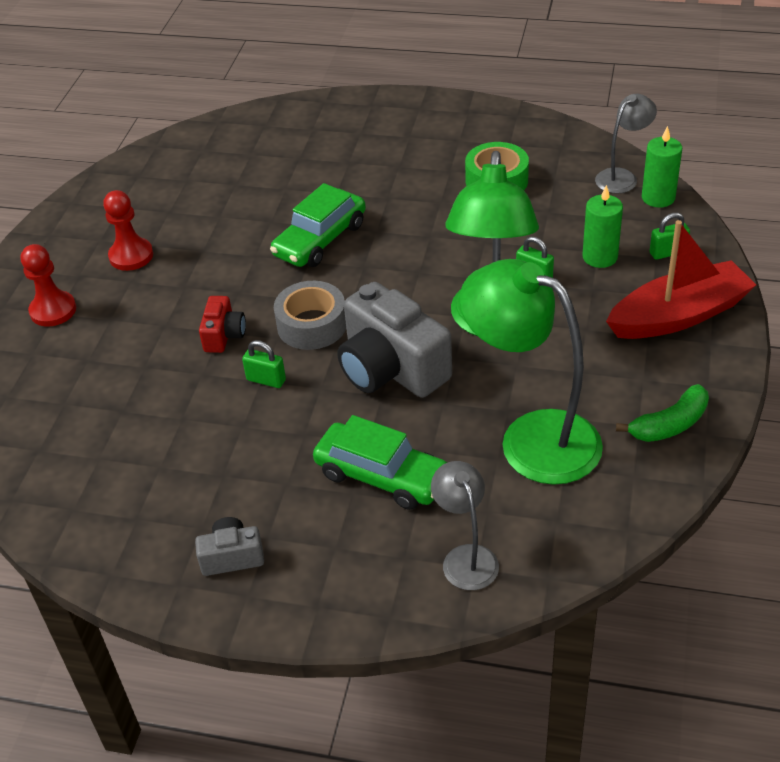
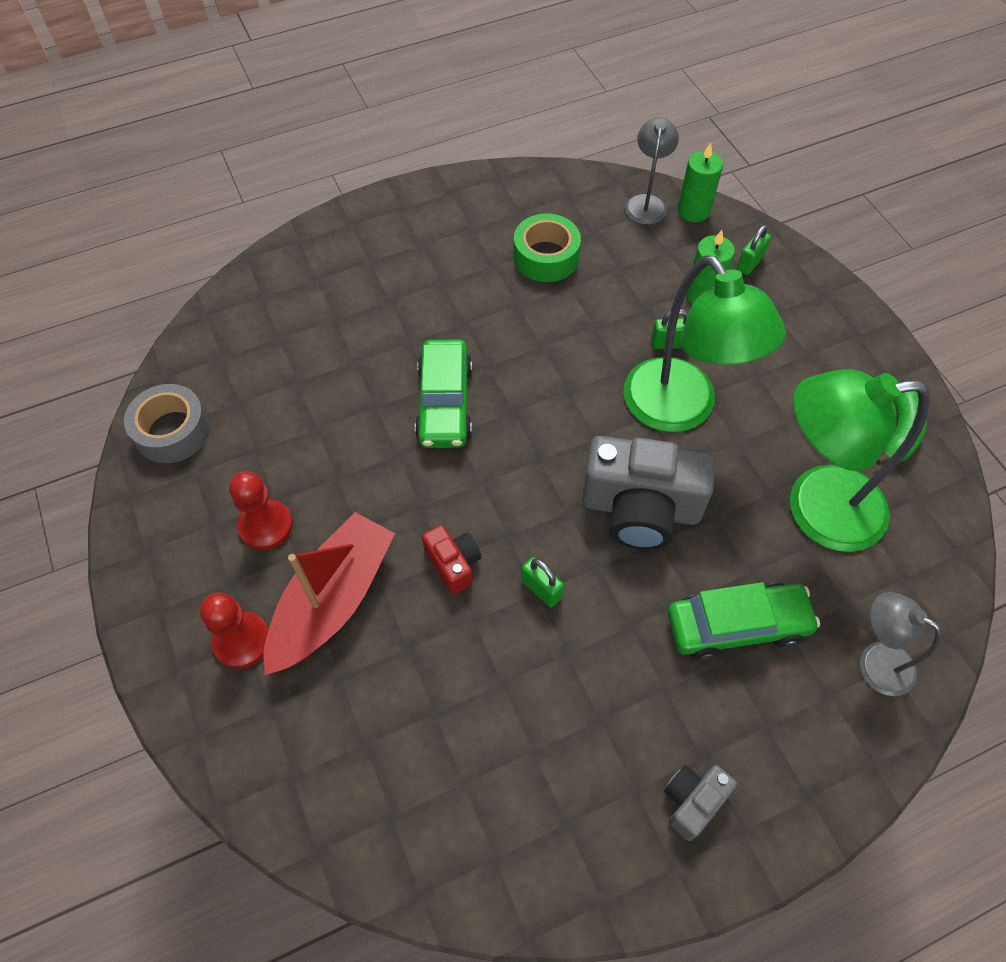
camera: 40 degrees left, 15 degrees up
(266, 380) = (541, 589): green padlock -> green padlock turned 60 degrees clockwise
(312, 325) = (526, 503): grey tape -> grey tape (172, 431)
(679, 315) = (813, 321): red boat -> red boat (333, 601)

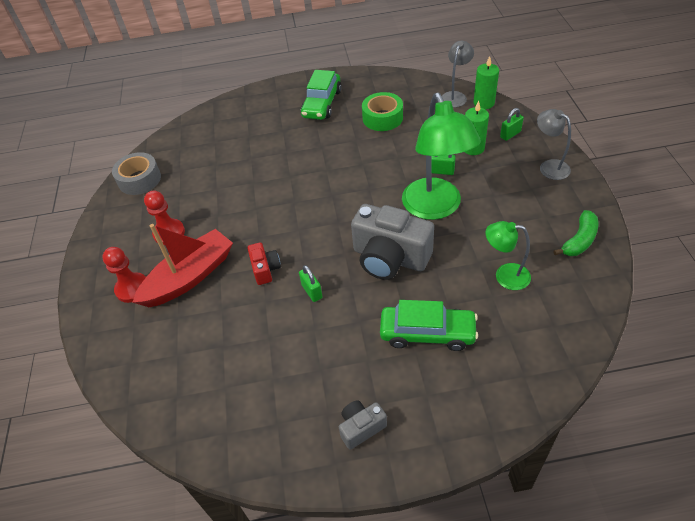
camera: 20 degrees right, 10 degrees down
(444, 403) = (293, 185): green car -> green car (322, 104)
(815, 509) = (505, 275): green lamp -> green lamp, size x0.52
(875, 662) = (514, 371): grey lamp -> grey lamp (549, 166)

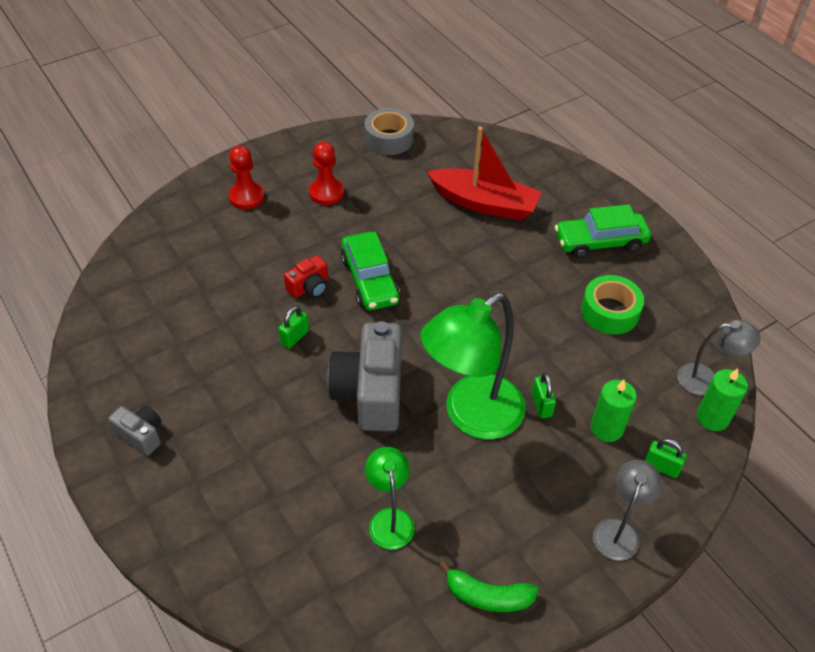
camera: 60 degrees right, 0 degrees up
(190, 277) = (276, 232): red boat -> red boat (484, 203)
(427, 333) = (275, 460): green car -> green car (369, 280)

